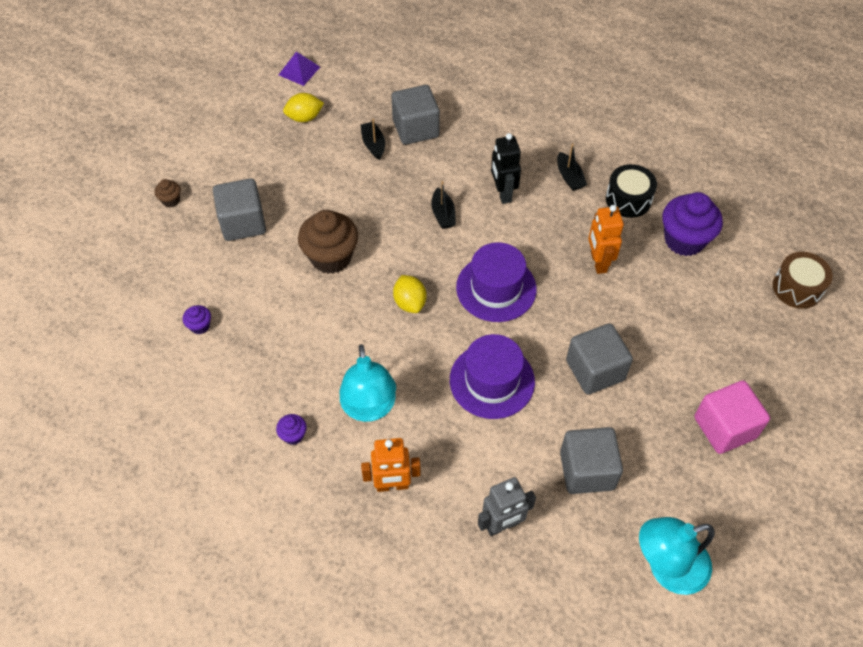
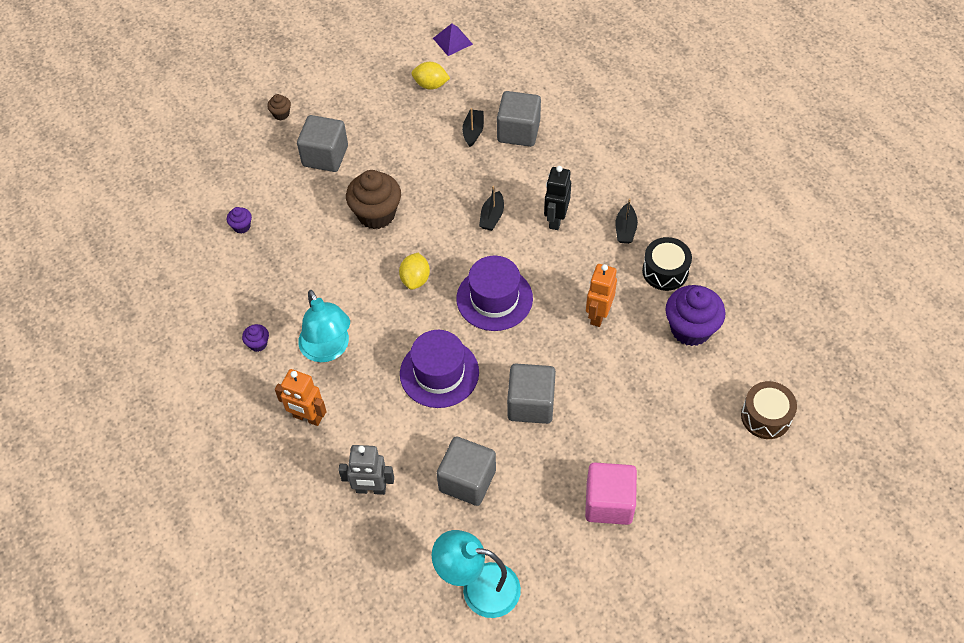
camera: 30 degrees right, 0 degrees up
(369, 408) = (328, 350): turquoise lamp -> turquoise lamp turned 45 degrees counterclockwise

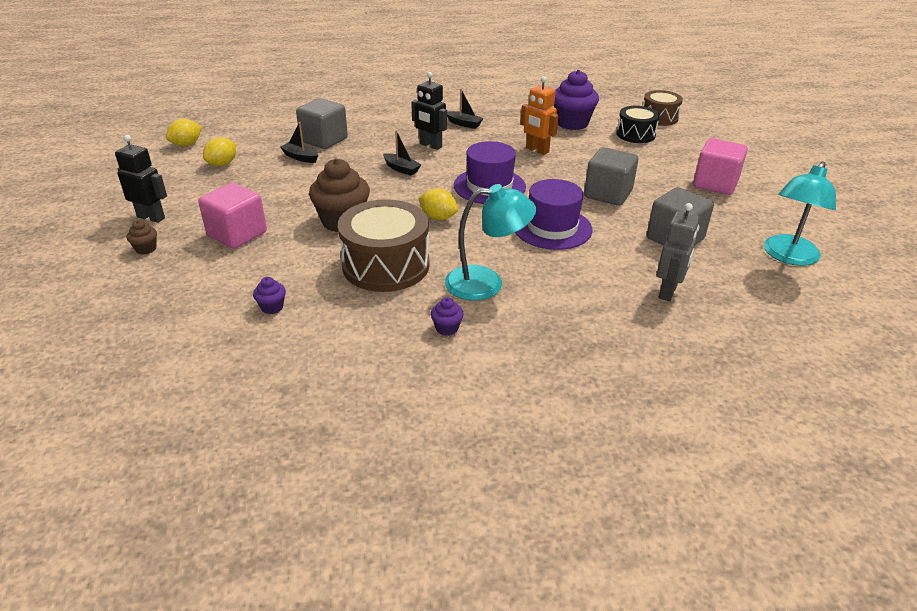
camera: 70 degrees left, 20 degrees down
(307, 417) = (564, 314): orange robot -> none
(324, 91) = (151, 217): none -> black robot
(324, 272) = (386, 265): none -> brown drum
(325, 156) = (237, 234): grey cube -> pink cube
(452, 41) = (186, 145): purple pyramid -> yellow lemon
(665, 271) = (514, 120): black drum -> black drum (635, 134)

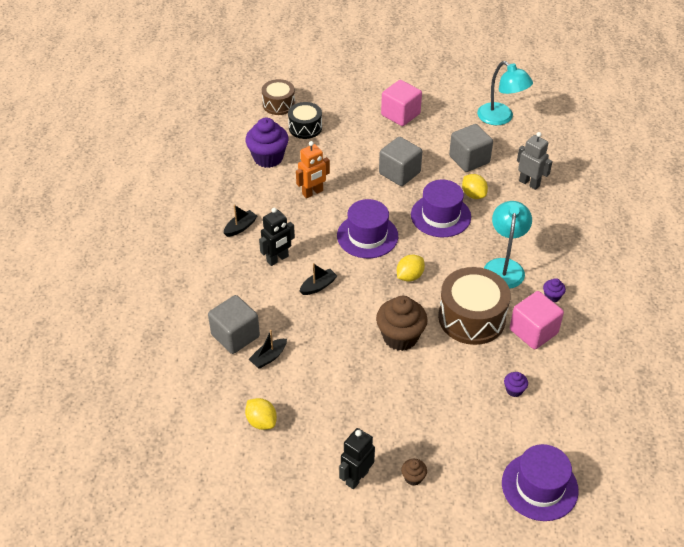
camera: 75 degrees left, 10 degrees up
(118, 338) = (539, 486): none -> purple hat
(186, 145) = (201, 454): yellow lemon -> yellow lemon (473, 195)
(237, 234) = (403, 410): pink cube -> pink cube (533, 331)

